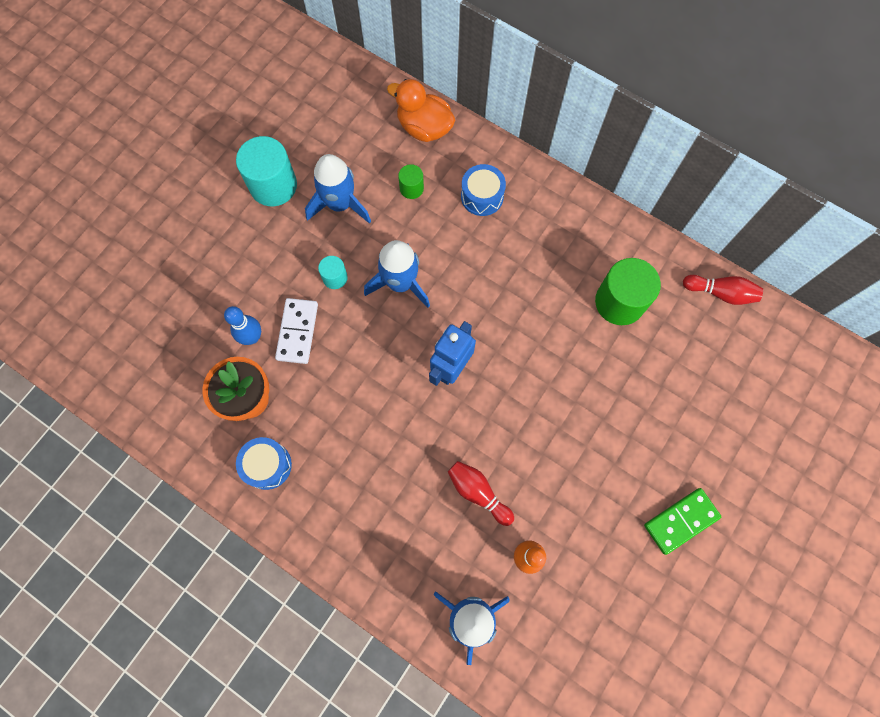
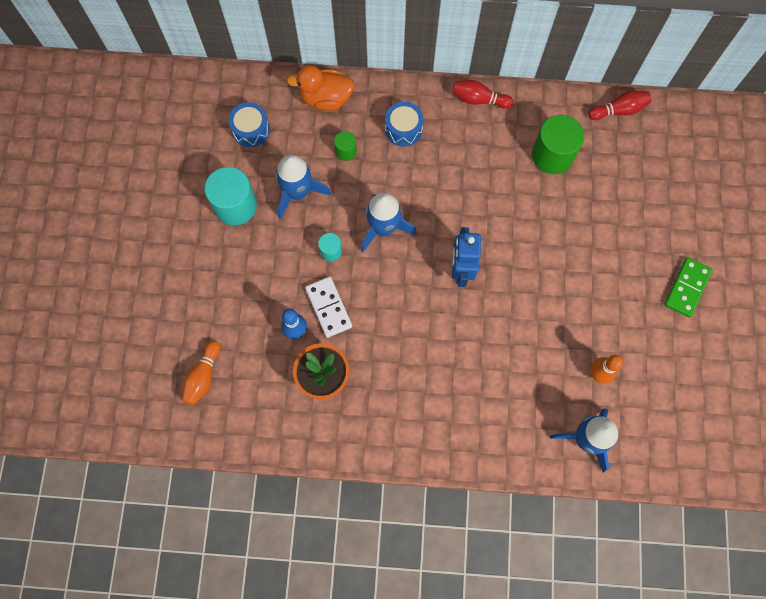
camera: 30 degrees left, 0 degrees up
(138, 332) = (203, 377): none -> orange bowling pin
(267, 465) = (371, 418): blue drum -> blue drum (251, 130)
(478, 492) = (537, 349): red bowling pin -> red bowling pin (478, 99)

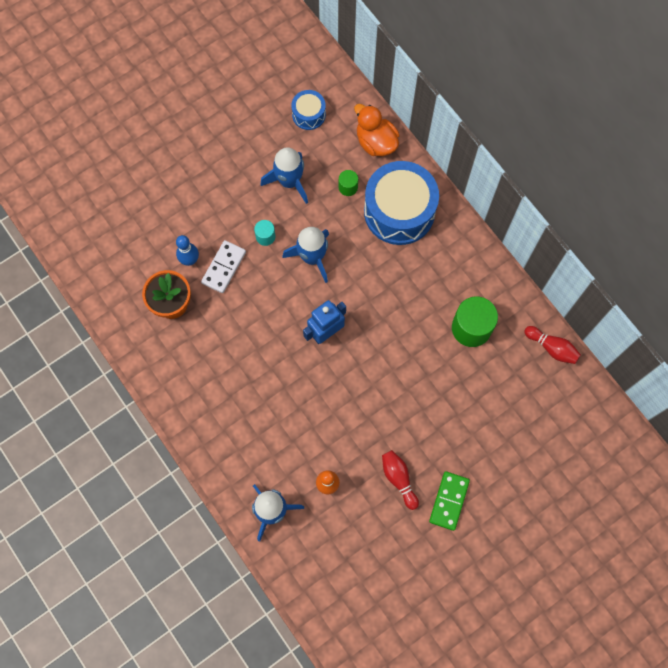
camera: 50 degrees right, 0 degrees up
(203, 377) = (110, 228): orange bowling pin -> none
(235, 206) = (245, 150): turquoise cylinder -> none
(403, 129) = (399, 211): blue drum -> blue drum, size x2.05
(478, 99) = (469, 243): red bowling pin -> red bowling pin (398, 479)
(687, 288) = (449, 501): green domino -> green domino turned 60 degrees counterclockwise

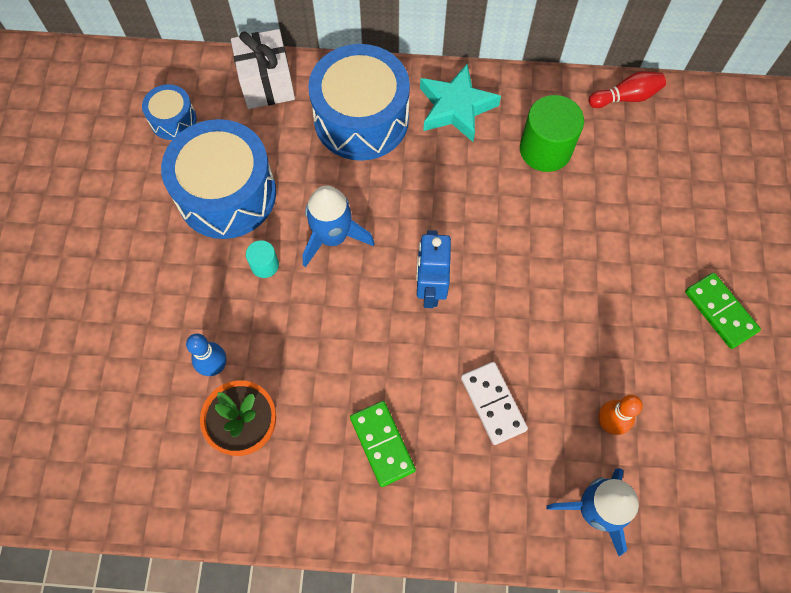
camera: 50 degrees left, 5 degrees down
(219, 376) = (382, 444): none -> green domino
(223, 267) = (258, 336): white domino -> white domino (493, 403)
(289, 181) = (227, 194): blue rocket -> blue drum
(348, 187) = (289, 144): green cylinder -> none
(376, 142) = (267, 84): orange duck -> white gift
(398, 479) = (658, 343): red bowling pin -> none
(454, 257) = (456, 107): none -> turquoise star

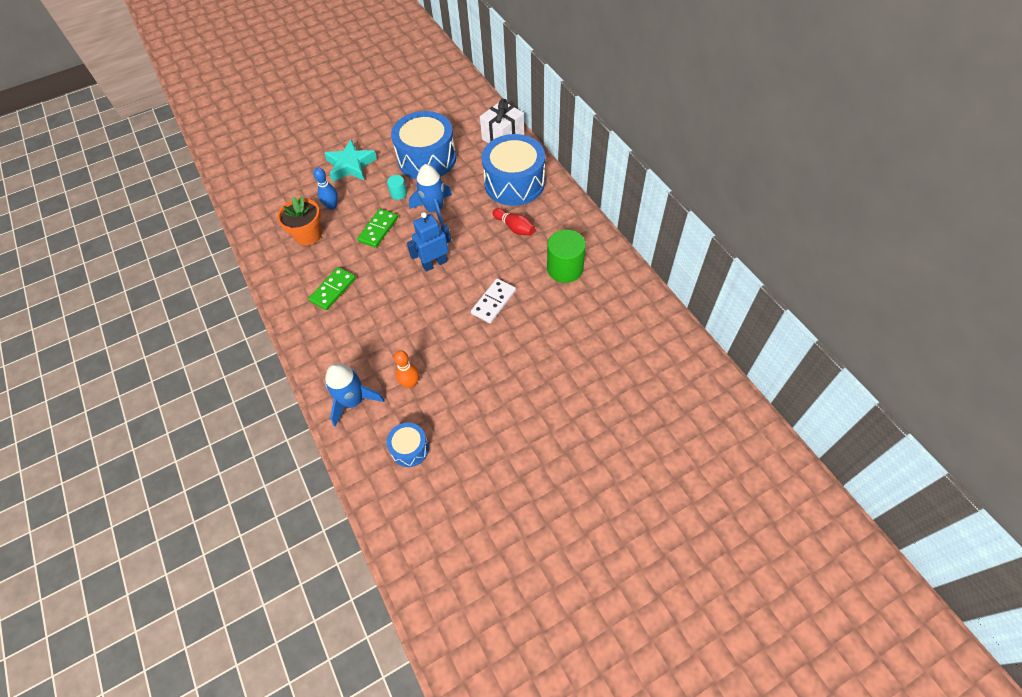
camera: 60 degrees right, 10 degrees down
(173, 120) = (452, 118): blue drum -> blue drum (410, 449)
(456, 107) = (557, 216): turquoise star -> turquoise star (351, 165)
(493, 403) = (386, 324): white domino -> white domino (493, 302)
(626, 97) = (637, 288): red bowling pin -> red bowling pin (515, 228)
(720, 311) = (524, 407): green domino -> green domino (378, 229)

